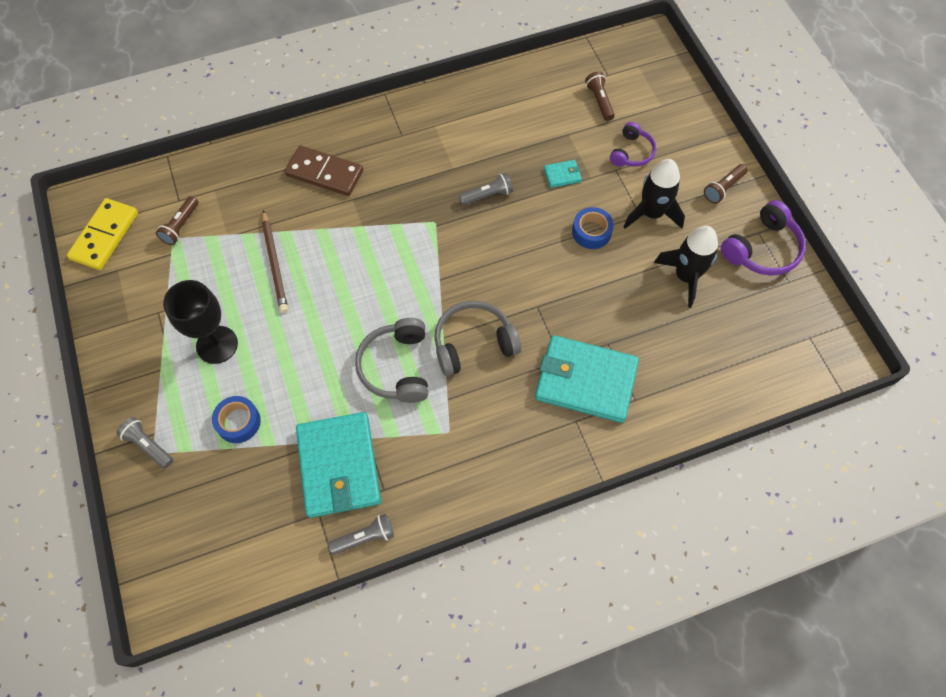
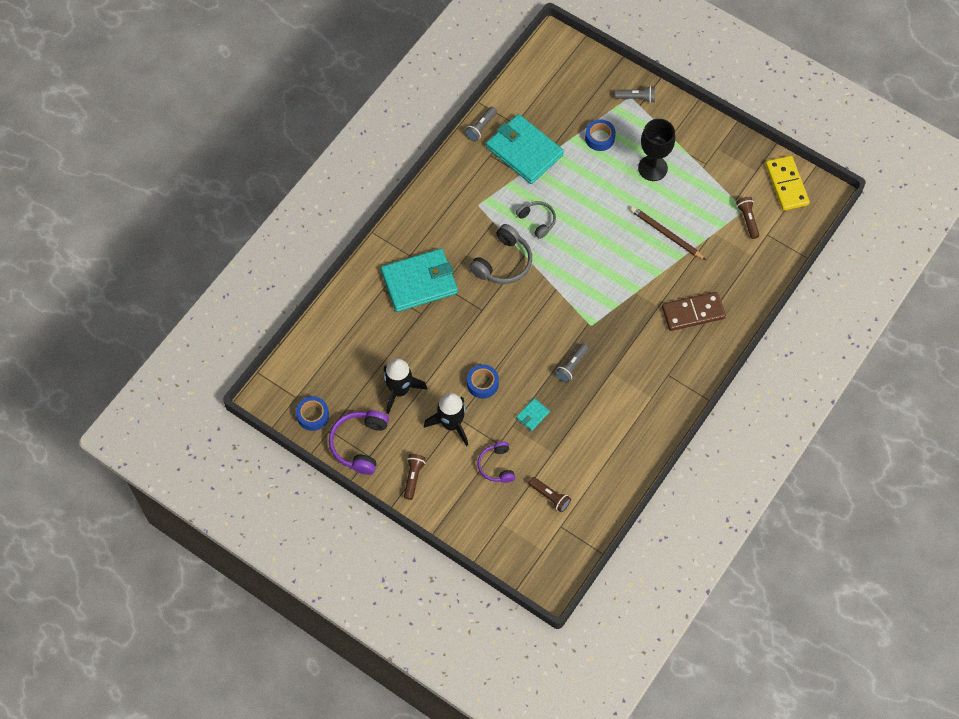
camera: 145 degrees right, 0 degrees up
(397, 367) = (537, 221): grey headphones -> grey headphones, size x0.64
(799, 306) = (313, 415): none -> blue tape

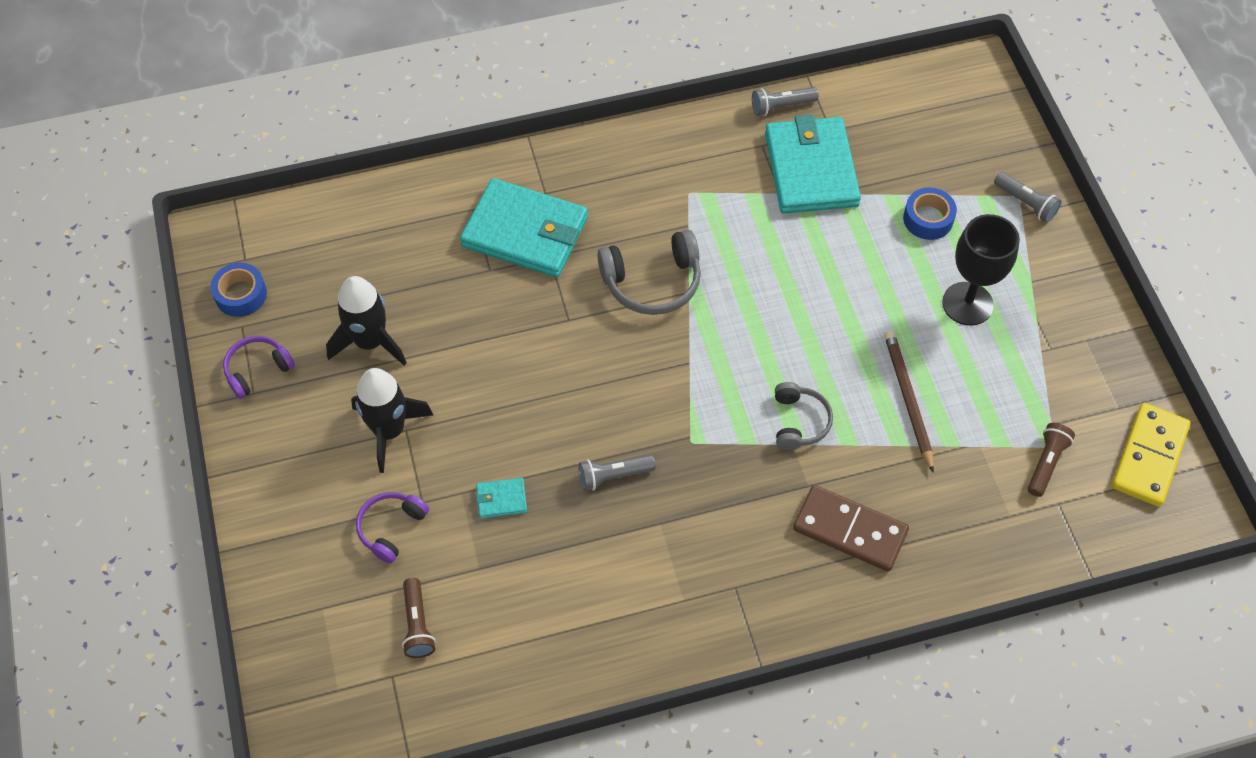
camera: 40 degrees right, 5 degrees down
(360, 444) = (257, 370): purple headphones -> purple headphones, size x0.64
(413, 477) = (277, 460): brown flashlight -> none
(482, 383) = (478, 410): blue tape -> none
(537, 221) = (746, 263): grey headphones -> grey headphones (799, 422)

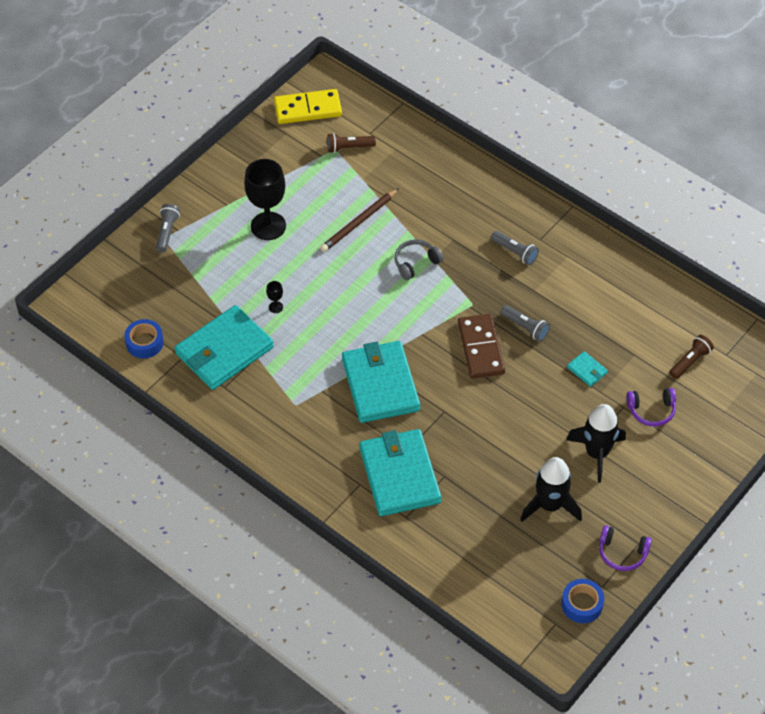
camera: 125 degrees left, 5 degrees down
(652, 282) = (380, 384): grey headphones -> turquoise wallet
(781, 106) = (181, 394): grey flashlight -> grey flashlight (515, 252)
(837, 246) = (276, 307): none -> black goblet
(849, 530) = (463, 208): brown domino -> brown domino (481, 348)
(928, 219) = (218, 273): blue tape -> blue tape (144, 343)

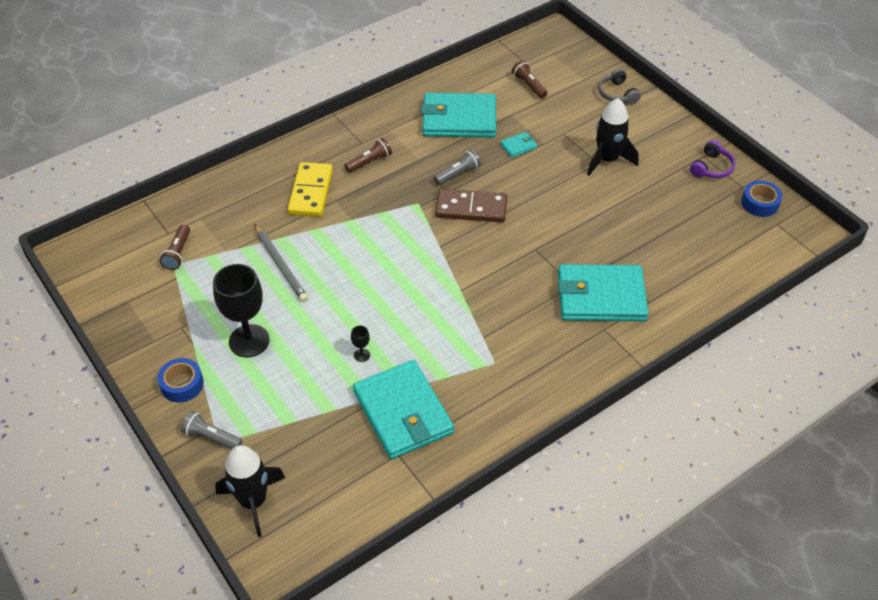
camera: 75 degrees left, 5 degrees down
(144, 343) = (364, 488): blue tape -> blue tape (182, 384)
(308, 109) = (105, 276): yellow domino -> yellow domino (310, 192)
(359, 222) = (281, 265): brown pencil -> grey pencil
(380, 384) = (490, 289): turquoise wallet -> turquoise wallet (459, 119)
(416, 263) = (352, 232): grey headphones -> grey headphones (617, 94)
(515, 252) = (369, 162): grey flashlight -> brown flashlight
(550, 505) = (655, 201): black rocket -> black rocket (253, 501)
(651, 410) = (572, 118): purple headphones -> none

